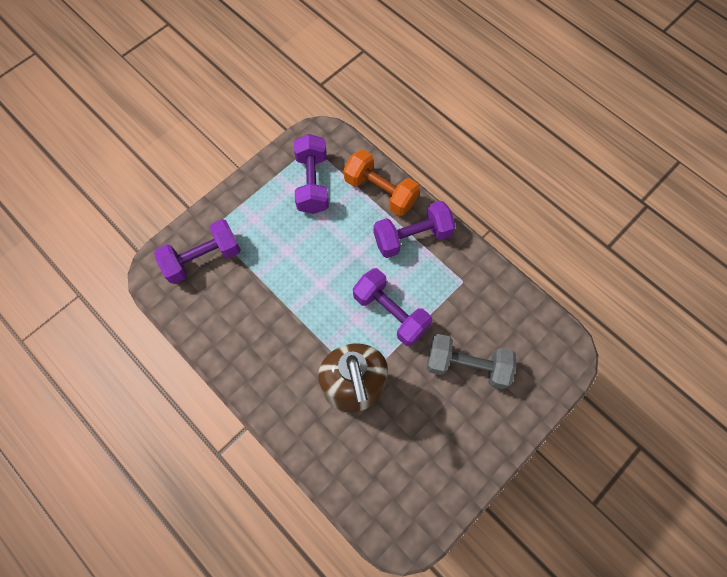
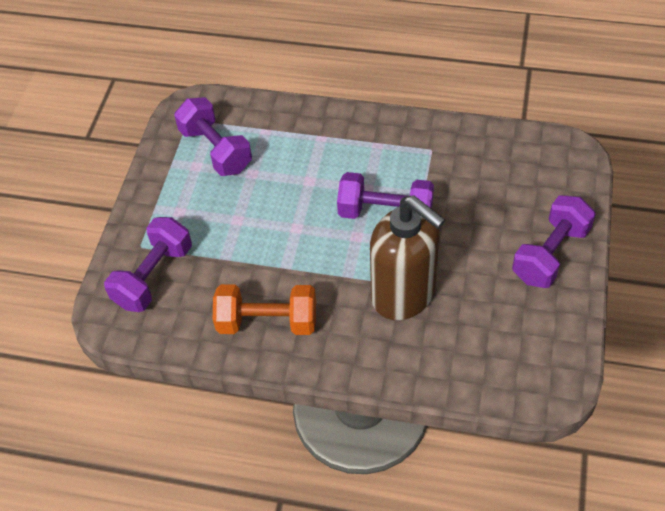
camera: 30 degrees left, 15 degrees down
(380, 191) = (291, 121): orange dumbbell -> orange dumbbell (267, 322)
(412, 237) = (353, 141): purple dumbbell -> purple dumbbell (550, 254)
(467, 365) = (492, 213): grey dumbbell -> none

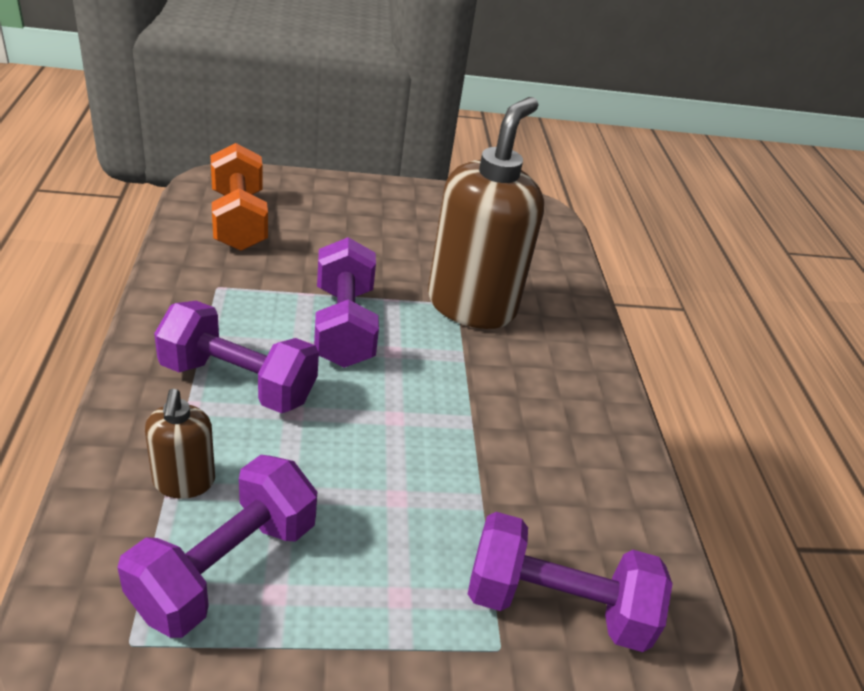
camera: 115 degrees left, 15 degrees down
(267, 322) = (570, 430): orange dumbbell -> orange dumbbell (239, 220)
(269, 135) = (184, 482): none -> brown soap dispenser
(550, 254) = (376, 203): purple dumbbell -> purple dumbbell (238, 382)

